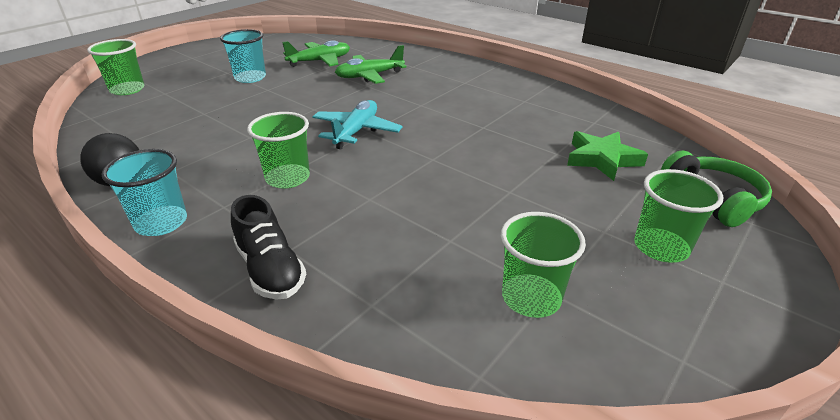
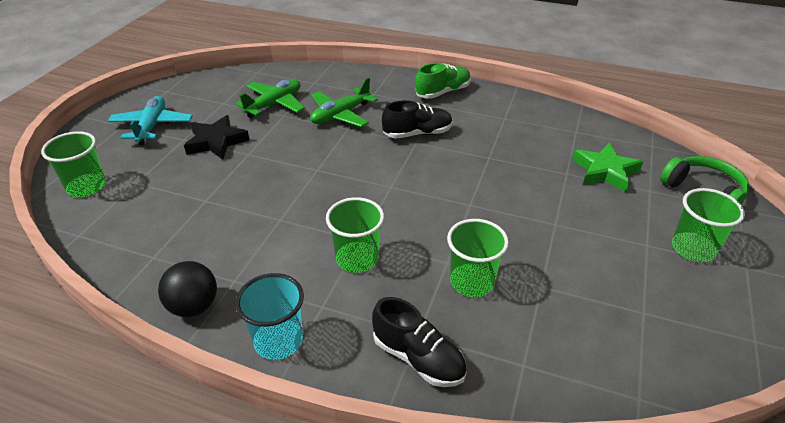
camera: 20 degrees left, 5 degrees up
(250, 78) = (216, 142): turquoise cup -> black star
(356, 131) = (380, 188): turquoise plane -> turquoise plane (152, 126)
(427, 99) = (417, 134): none -> black shoe
(478, 74) = (443, 92): none -> green shoe
(531, 298) = (632, 321): green cup -> green cup (472, 282)

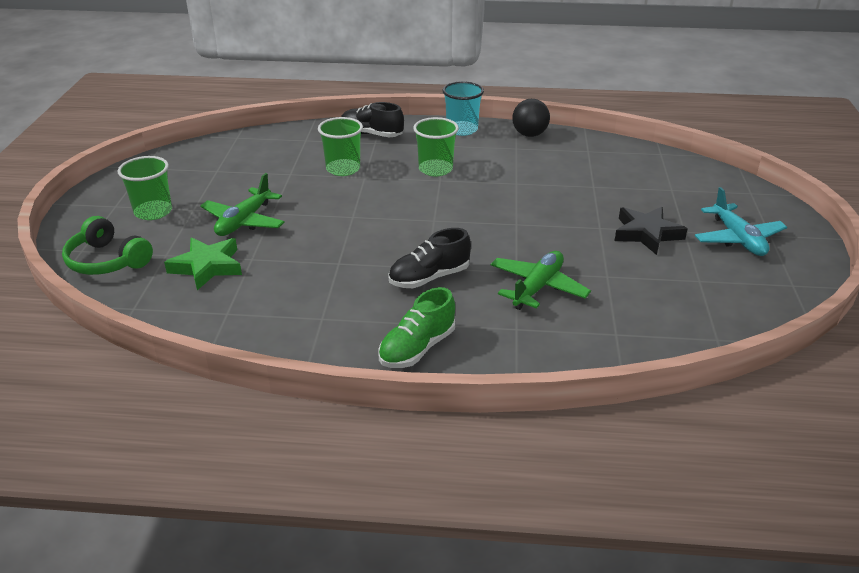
camera: 165 degrees right, 5 degrees down
(87, 187) = (708, 180): green cup -> none
(274, 104) = (634, 289): green plane -> green plane (244, 221)

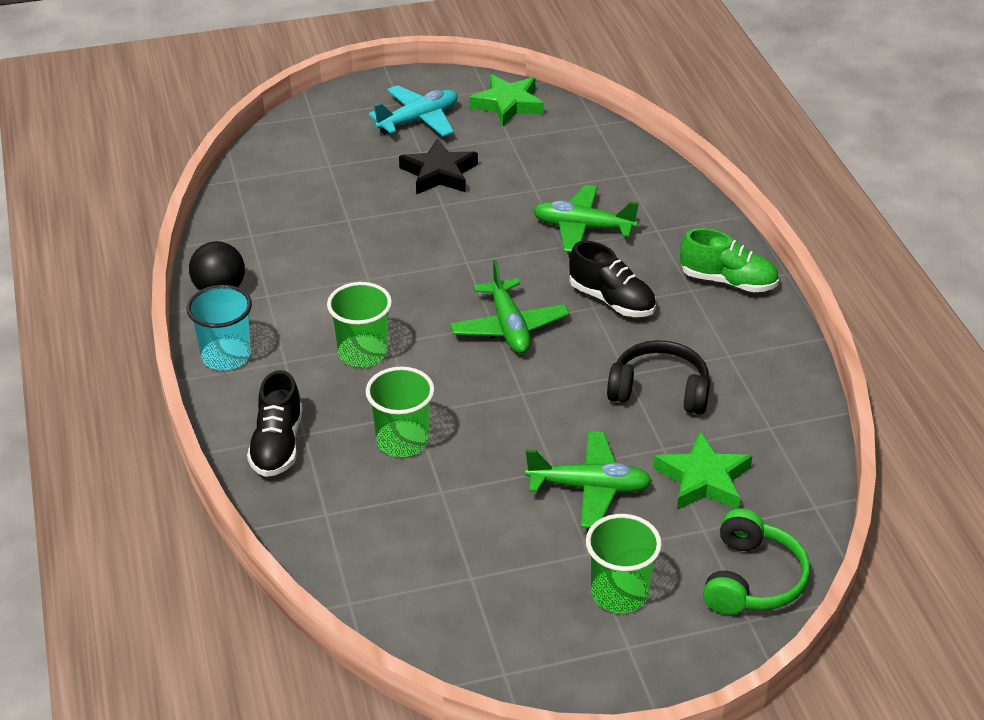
camera: 110 degrees left, 5 degrees up
(309, 273) = (659, 390): none -> black headphones
(426, 225) = (509, 327): none -> green plane
(763, 292) = (508, 104): none -> green star

